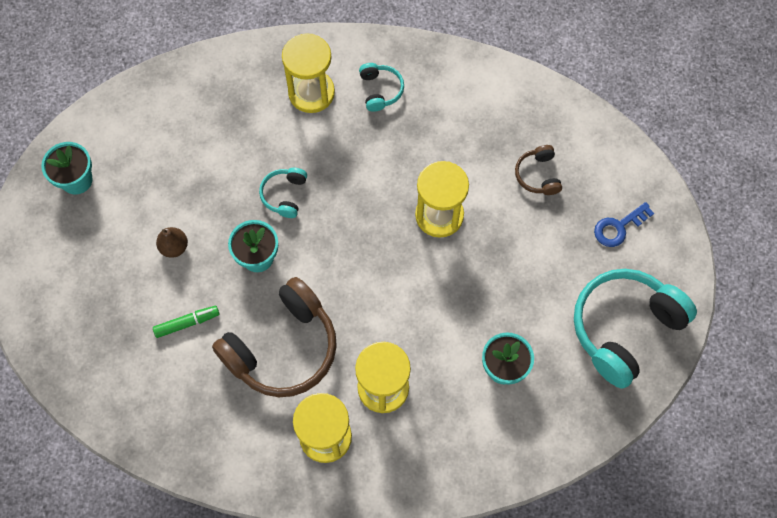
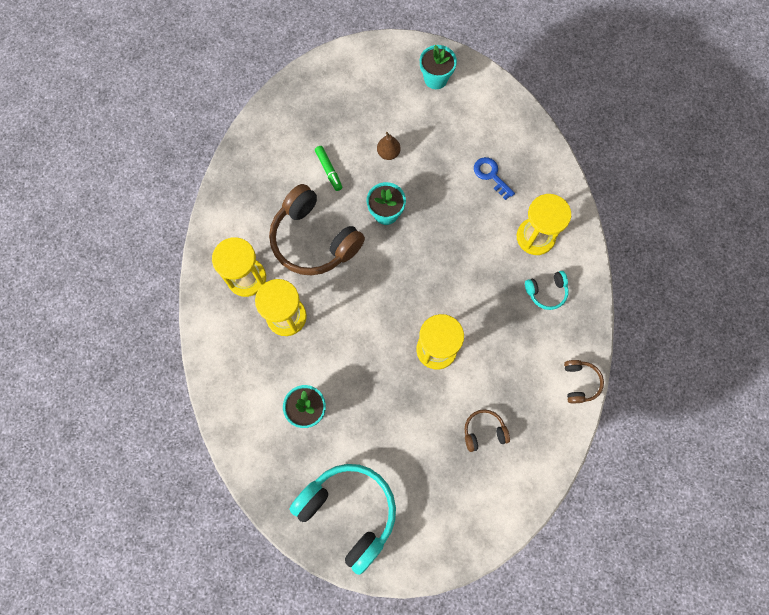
camera: 85 degrees right, 5 degrees up
(284, 195) = (440, 226): turquoise headphones -> none
(488, 71) = (579, 382): none -> brown headphones
(618, 227) = (442, 506): blue key -> blue key (491, 175)

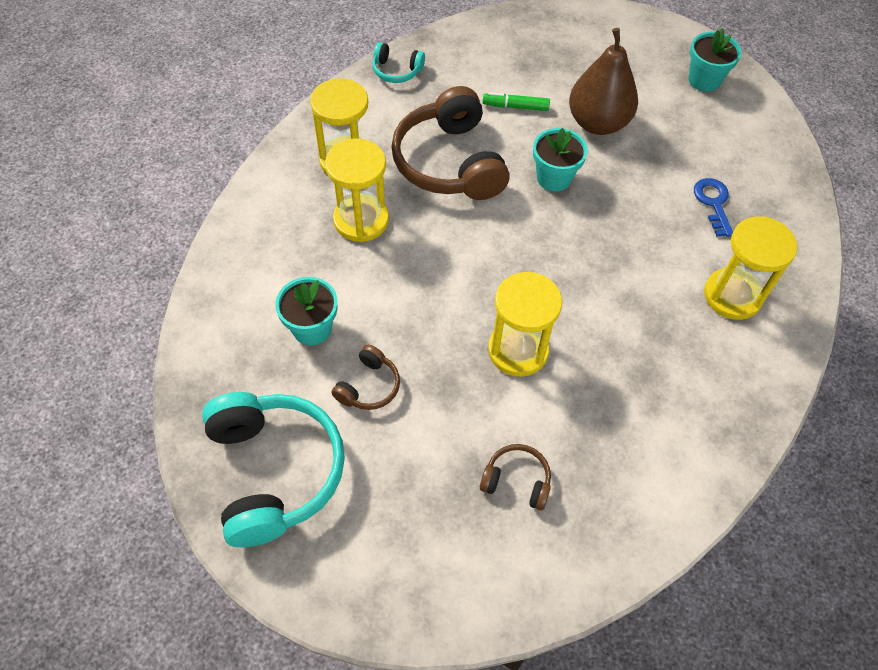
camera: 30 degrees right, 15 degrees down
(329, 170) = (515, 106): green marker -> green marker turned 90 degrees clockwise
(388, 153) = (598, 123): brown pear -> brown pear, size x2.08
(546, 292) = (709, 364): turquoise headphones -> turquoise headphones (396, 71)
(579, 382) = (692, 498): brown headphones -> brown headphones (369, 386)

